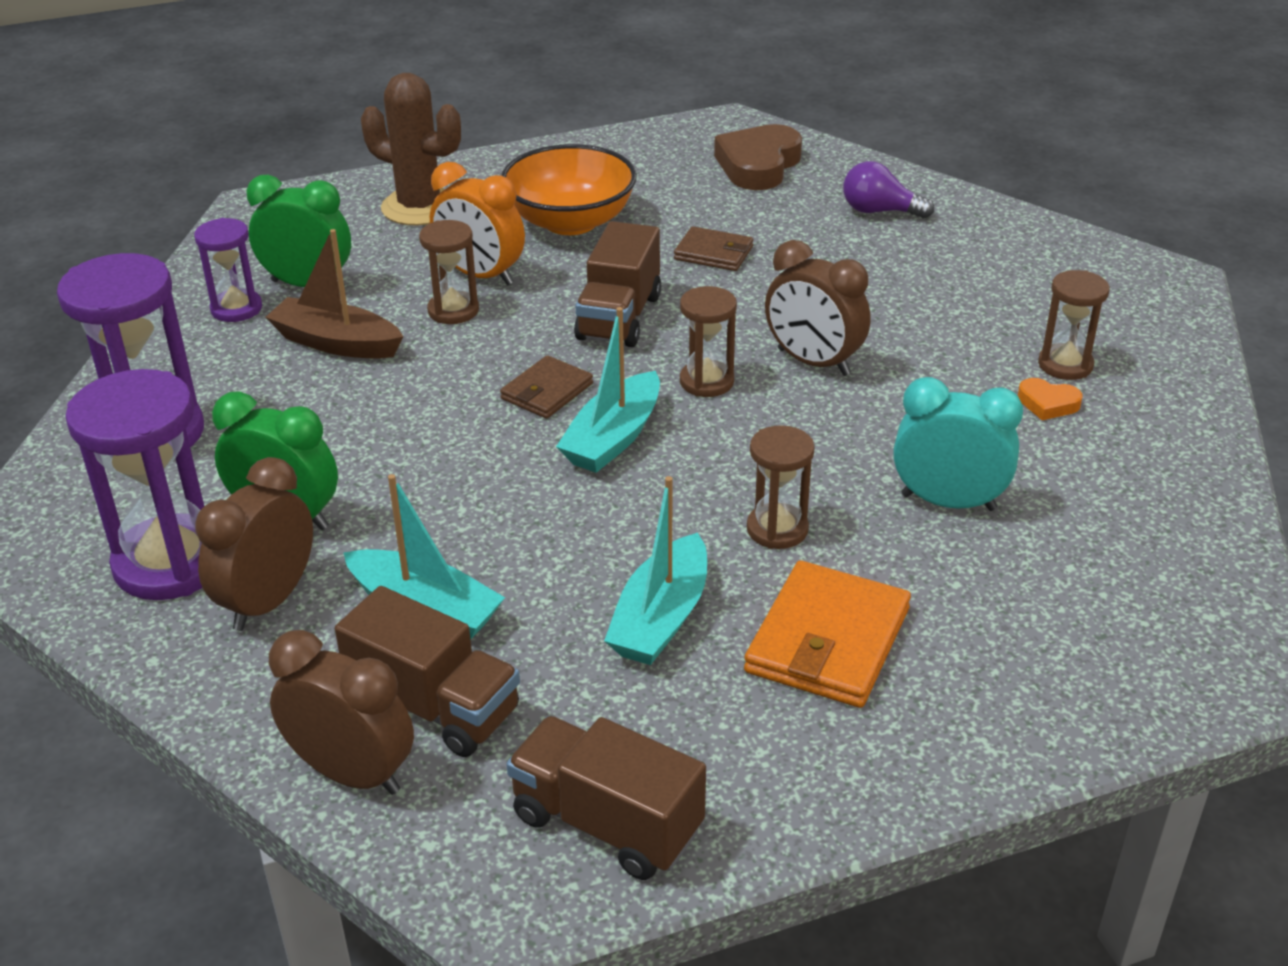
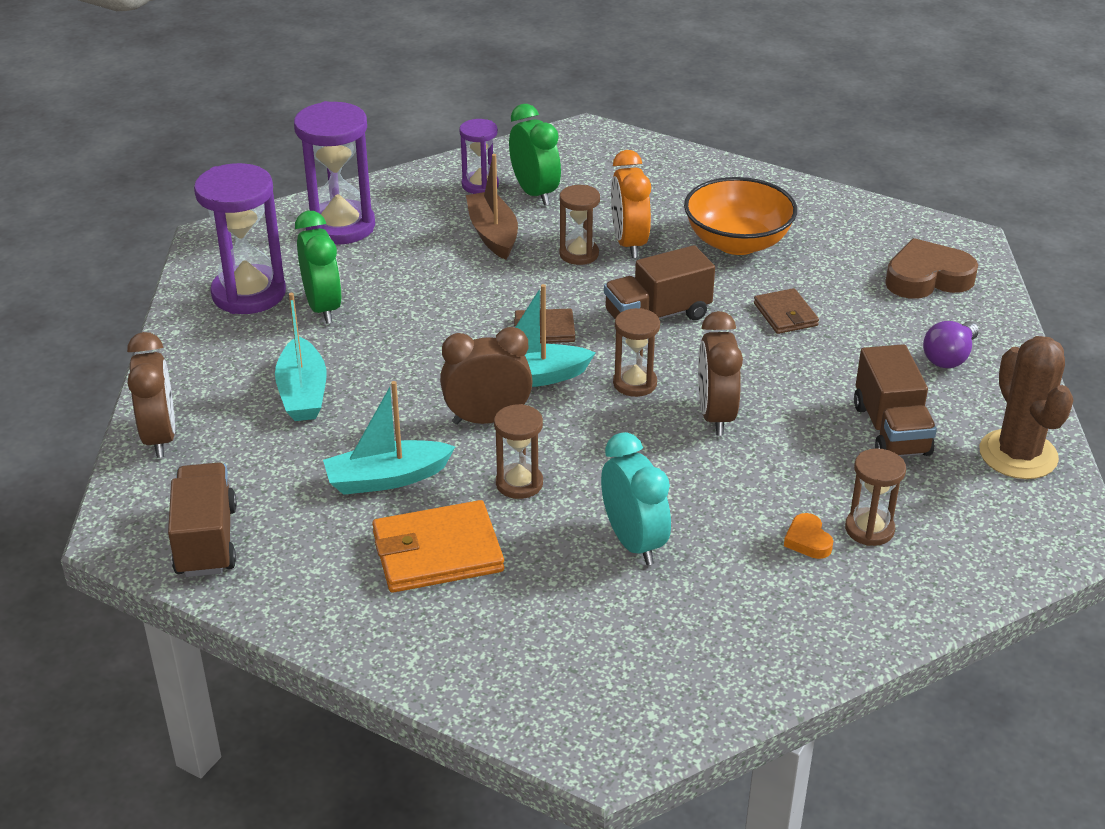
camera: 50 degrees right, 0 degrees up
(268, 602) = (253, 340): brown clock -> brown clock (487, 419)
(419, 207) = (669, 182): brown cactus -> brown cactus (1018, 455)
(434, 706) = (233, 437): brown truck -> brown truck (891, 429)
(879, 211) = (949, 357): purple light bulb -> purple light bulb turned 120 degrees counterclockwise

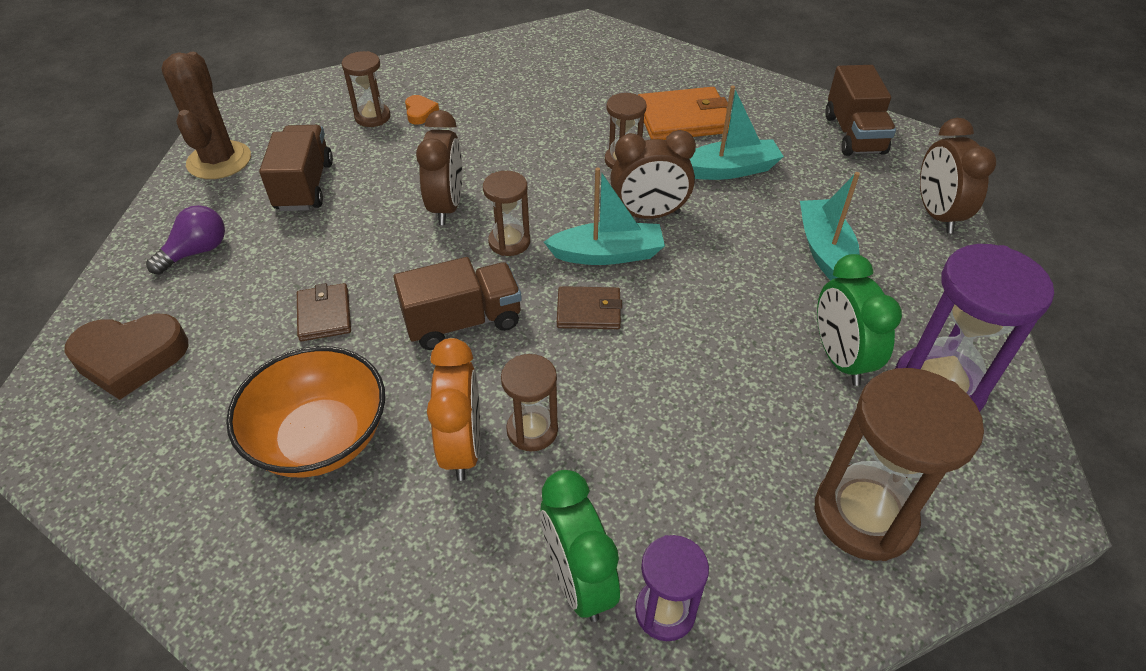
camera: 175 degrees left, 10 degrees up
(340, 226) = (864, 515): purple hourglass -> brown hourglass
(493, 234) = (644, 480): brown boat -> none
(634, 542) = (543, 118): turquoise clock -> none

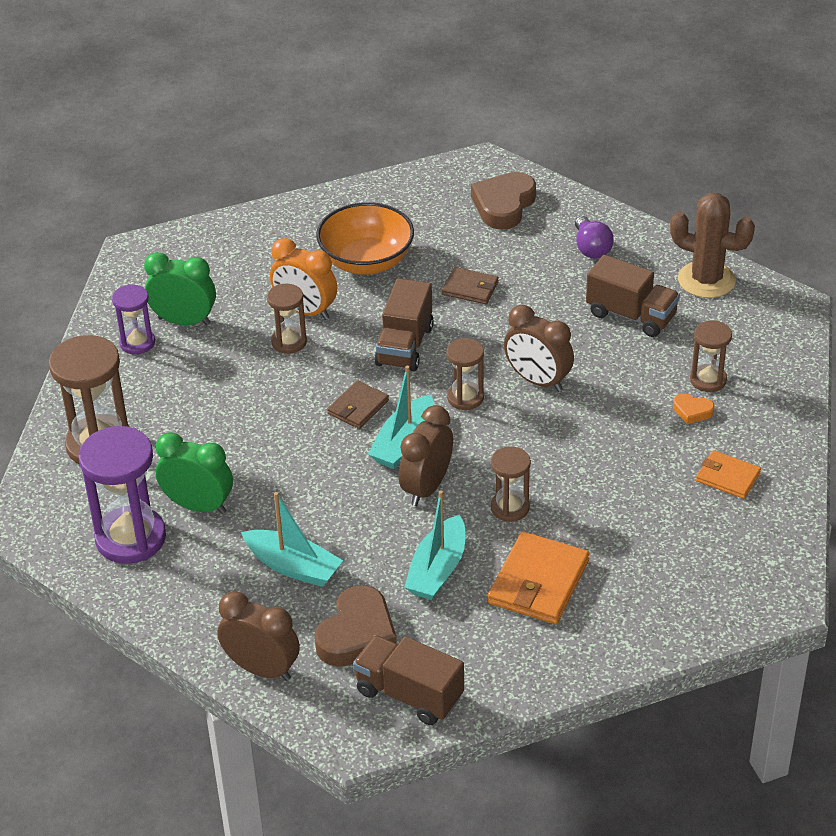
camera: 125 degrees right, 5 degrees down
(485, 76) = (727, 477): none -> orange wallet
(839, 182) = (357, 634): none -> brown heart

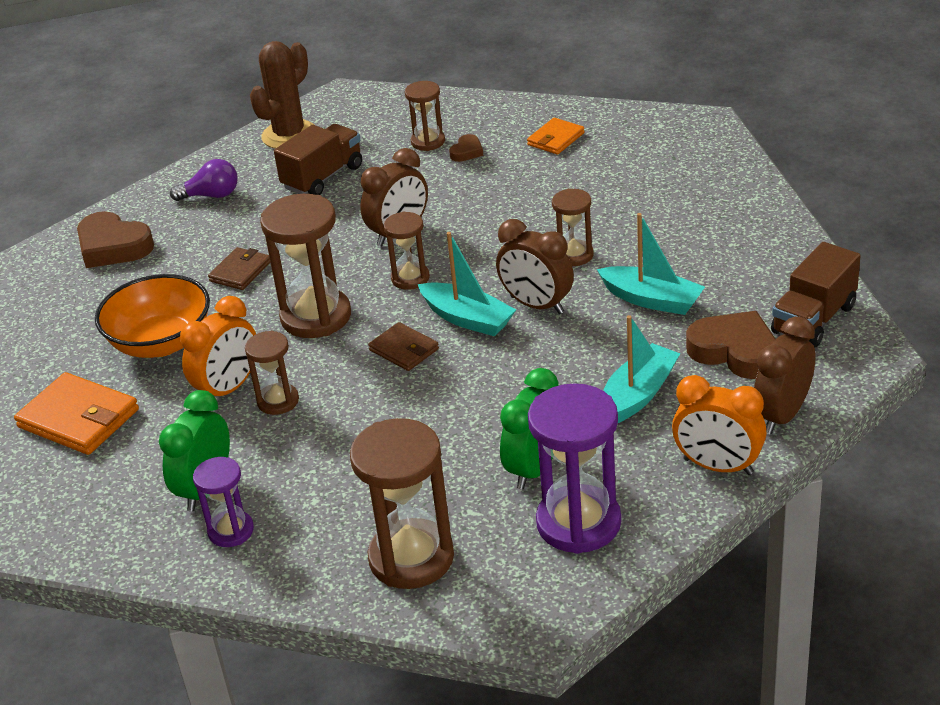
camera: 80 degrees left, 5 degrees down
(194, 624) = (718, 466): none -> orange clock
(404, 346) = (316, 317): brown truck -> brown hourglass
(538, 582) = (674, 242): orange wallet -> orange wallet (79, 418)
(692, 411) = (467, 152): orange heart -> brown heart

